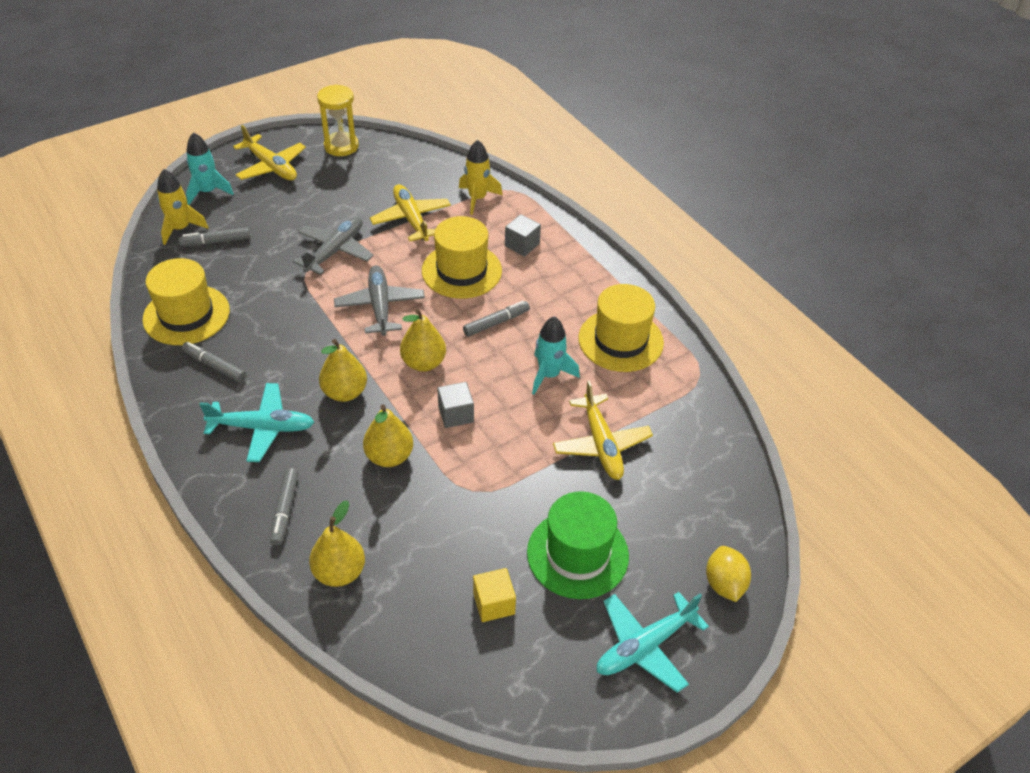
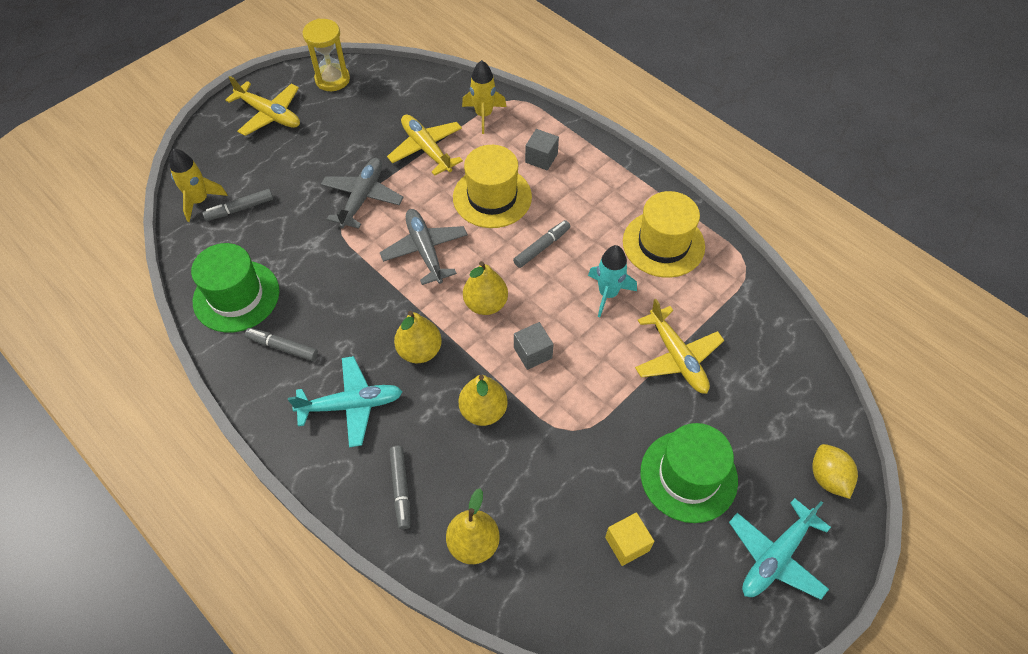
camera: 10 degrees left, 10 degrees up
(186, 315) = (236, 296): yellow hat -> green hat
(208, 192) = (214, 154): turquoise rocket -> none

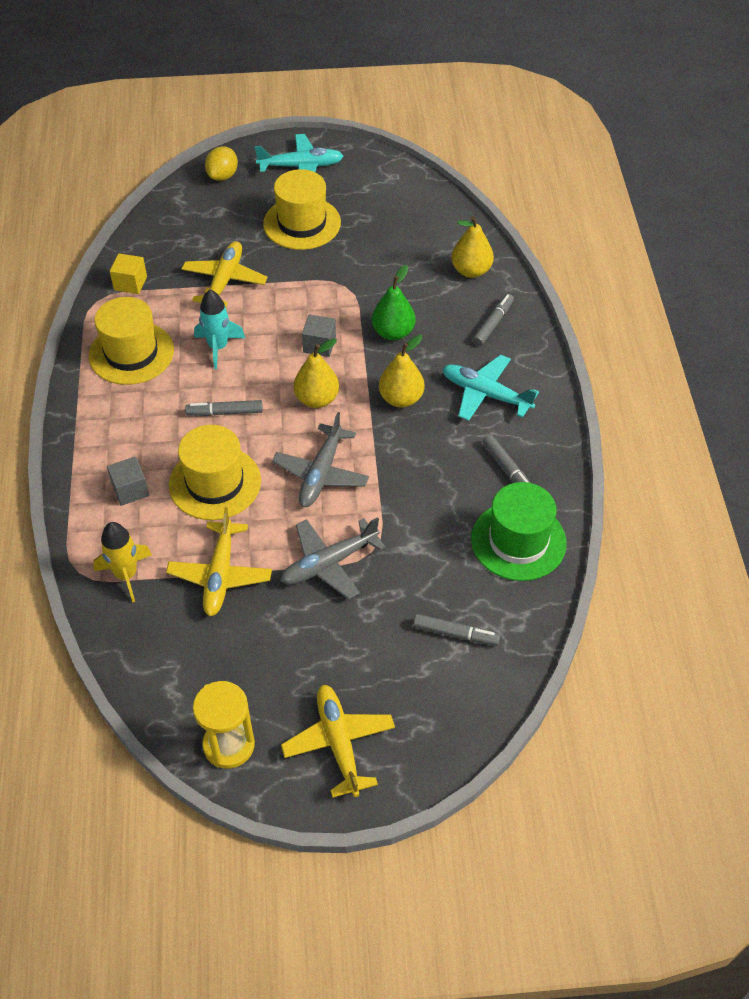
camera: 140 degrees left, 5 degrees down
(199, 200) = (490, 673): yellow rocket -> none
(483, 411) = (393, 332): yellow pear -> green pear
(627, 544) = (378, 218): yellow cube -> yellow cube (130, 283)
(688, 476) = (302, 223): green hat -> yellow hat

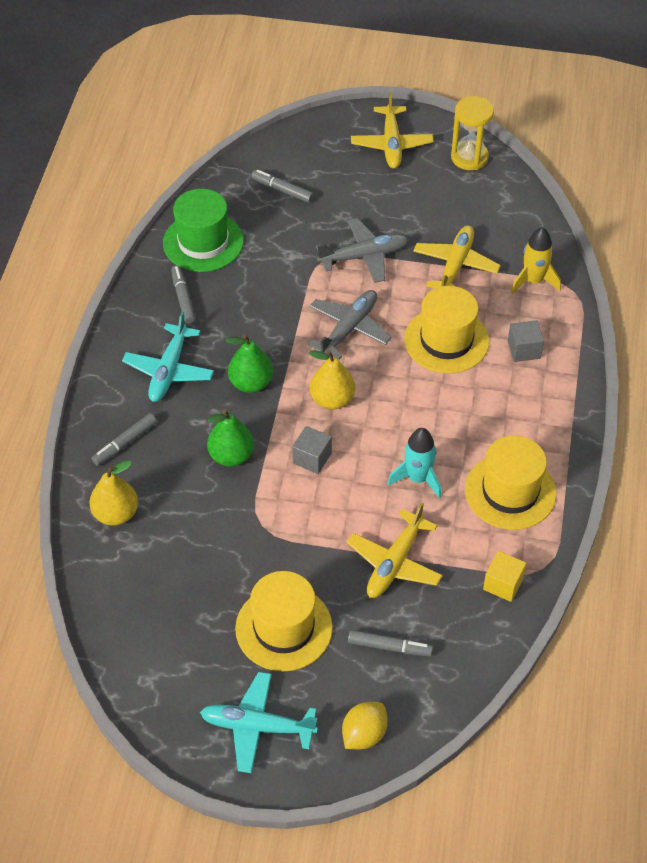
camera: 165 degrees left, 0 degrees up
(225, 412) = (424, 405): grey marker -> grey marker (389, 647)
(401, 398) = (251, 383): yellow pear -> green pear
(485, 394) = (169, 370): turquoise plane -> turquoise plane turned 60 degrees clockwise

